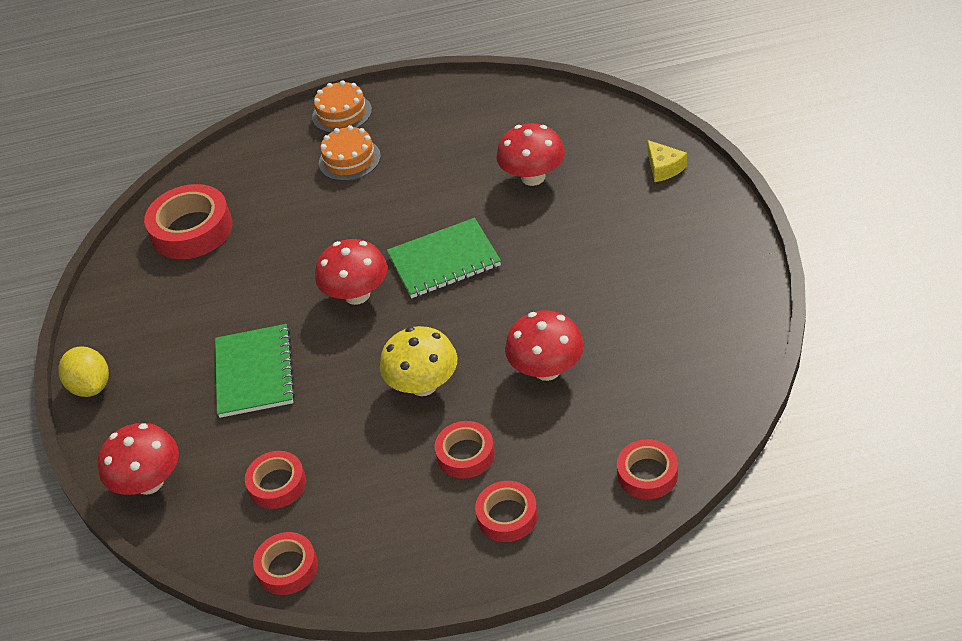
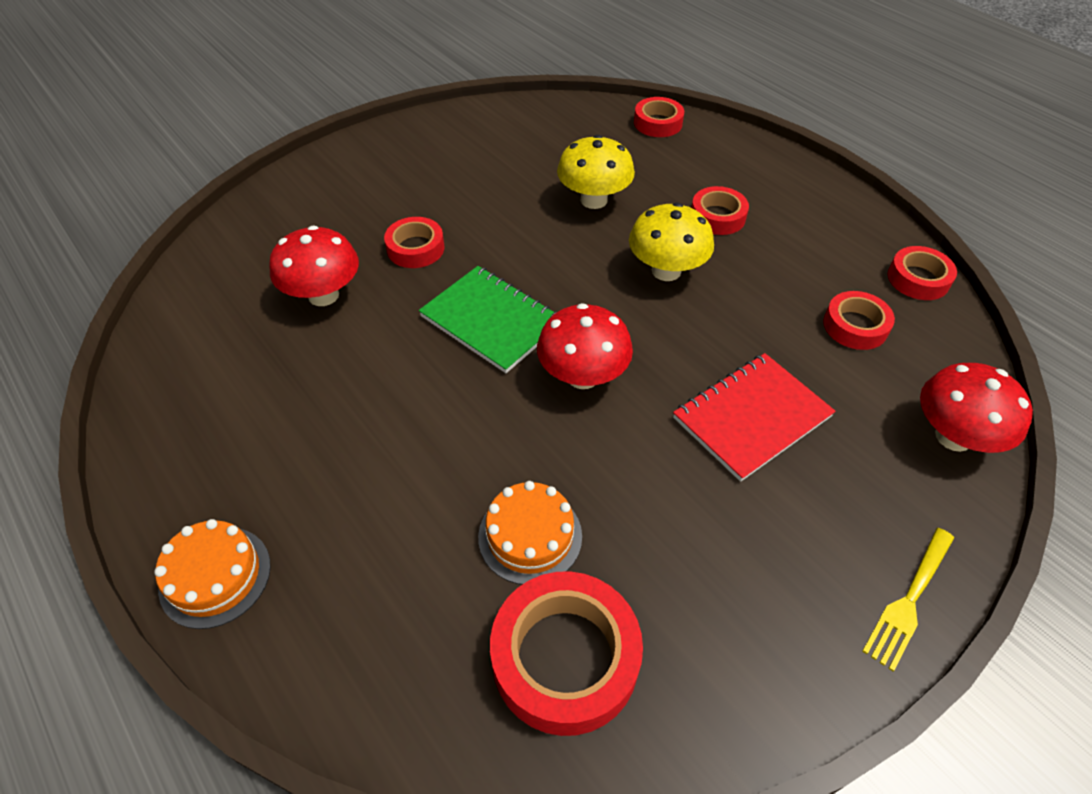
camera: 125 degrees left, 5 degrees up
(91, 386) = (909, 599): yellow lemon -> yellow fork
(254, 373) = (751, 417): green notebook -> red notebook
(349, 159) = (333, 506): orange cake -> orange cake (530, 536)
(507, 516) = (752, 175): red tape -> red tape (415, 248)
(547, 369) = (594, 200): red mushroom -> yellow mushroom
(664, 168) = (283, 203): yellow cheese -> none

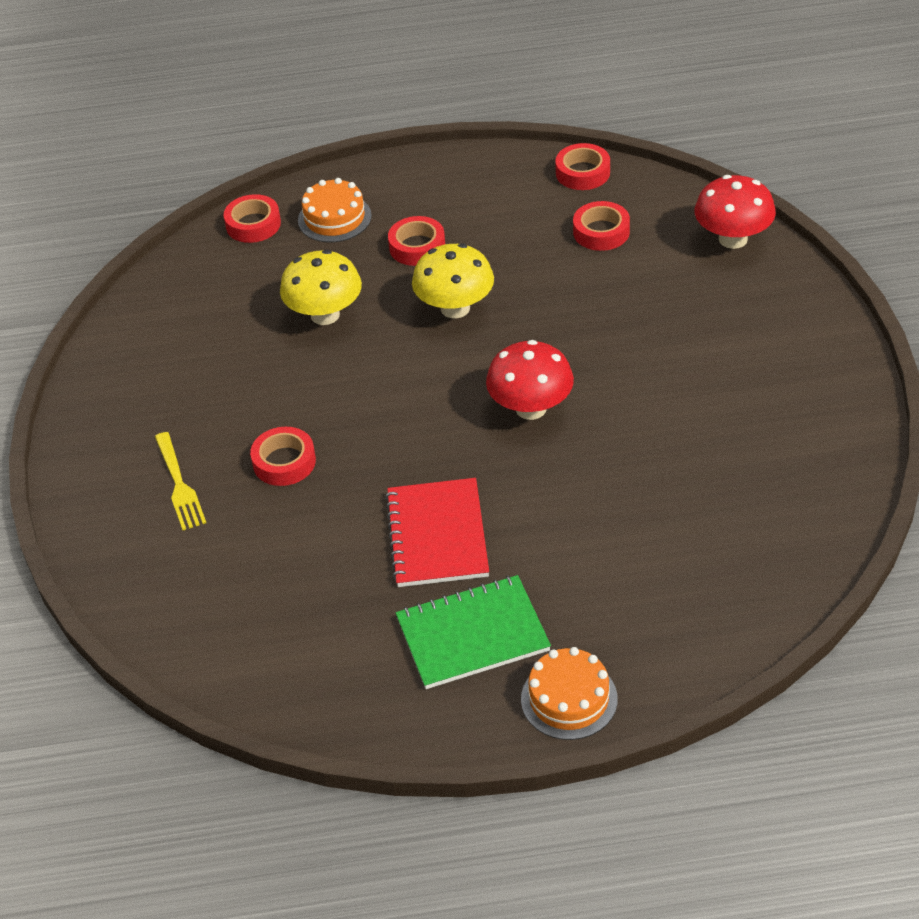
camera: 55 degrees left, 5 degrees down
(323, 295) = (294, 548): red mushroom -> none
(491, 321) = (424, 441): green notebook -> green notebook (472, 635)
(530, 536) = (660, 498): orange cake -> orange cake (334, 218)
(565, 658) = (766, 515): red tape -> none
(751, 417) = (643, 331): red notebook -> red notebook (437, 535)
(909, 599) = (832, 329): yellow fork -> yellow fork (179, 484)

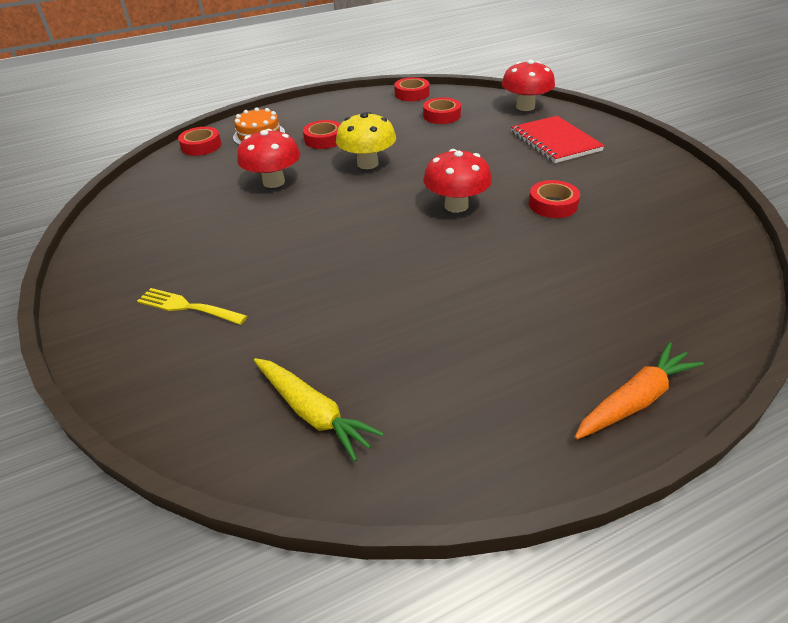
camera: 20 degrees left, 5 degrees down
(179, 484) = (188, 307): yellow fork -> yellow fork turned 150 degrees clockwise
(263, 634) = (313, 413): none -> yellow carrot
(284, 462) = (278, 273): red tape -> red tape (552, 204)
(325, 315) = (274, 182): yellow mushroom -> red mushroom
(437, 535) = (434, 298): red notebook -> red notebook (555, 141)
(472, 635) = (512, 366): green notebook -> none
(569, 699) = (635, 400): orange cake -> orange carrot

